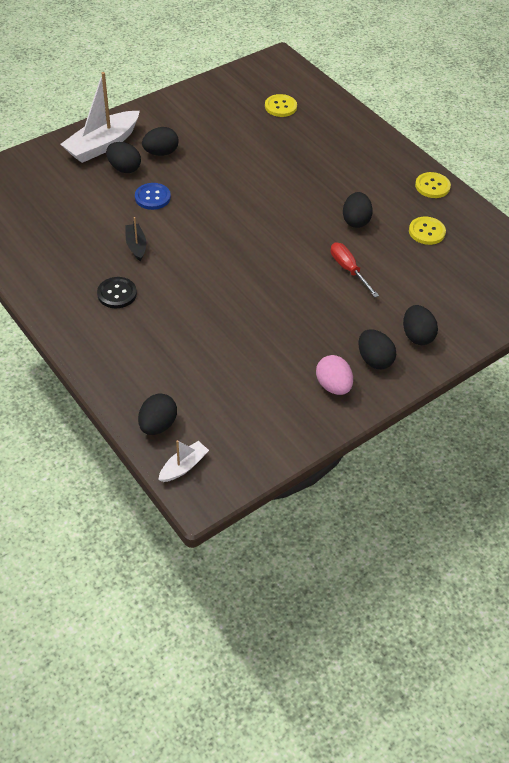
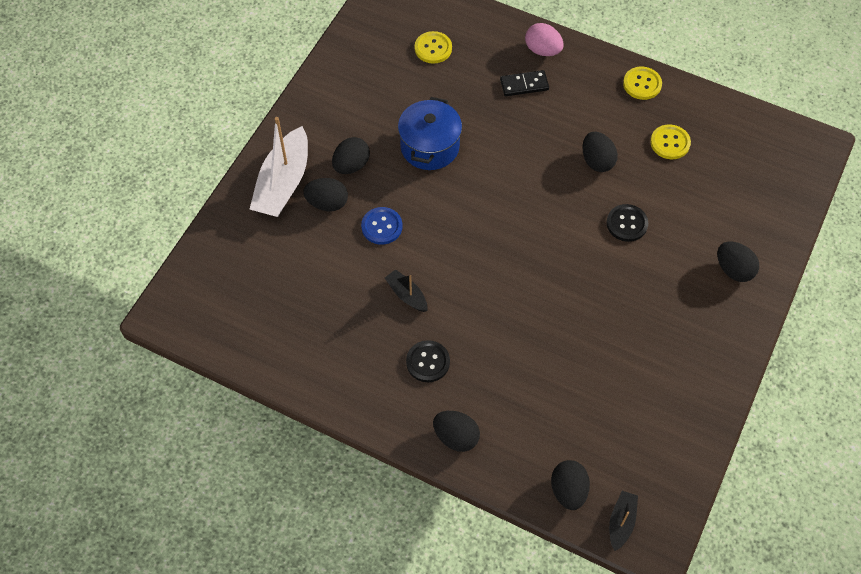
camera: 25 degrees left, 10 degrees up
(183, 466) = (621, 522): white boat -> black boat
(229, 163) = (429, 147): none -> blue pot
(333, 386) = (695, 364): pink egg -> pink egg (542, 50)
(334, 153) = (524, 85): none -> black domino
(348, 270) = (627, 224): red screwdriver -> black button
(374, 360) = (713, 316): black egg -> black egg (456, 437)

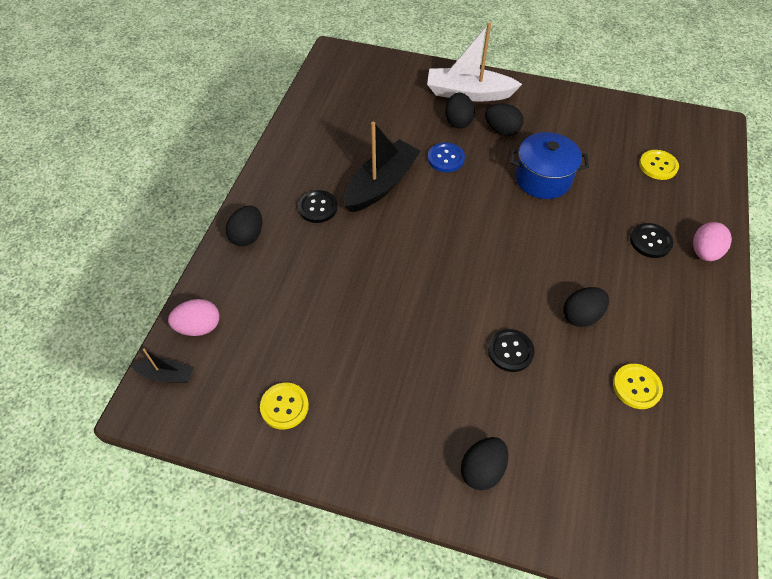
camera: 80 degrees right, 5 degrees down
(406, 295) = (381, 184): black boat -> black boat, size x2.03
(524, 85) = (650, 241): black domino -> black button
(568, 490) = (199, 327): black egg -> pink egg
(642, 84) = (707, 351): yellow button -> yellow button (284, 406)

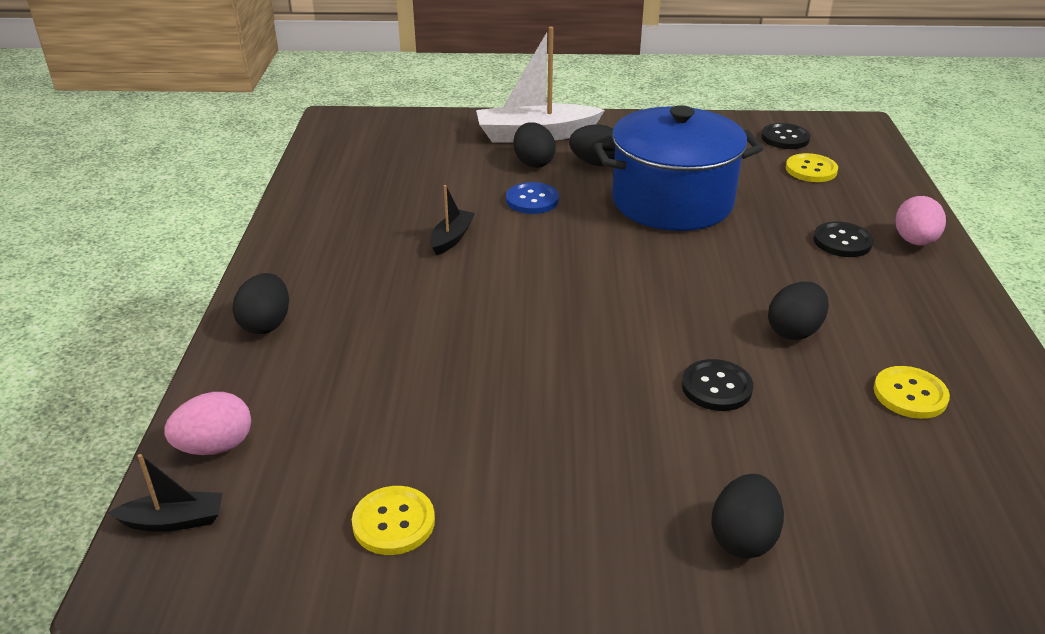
camera: 15 degrees left, 20 degrees down
(317, 207) = (366, 276): black button -> black button (785, 138)
(381, 184) = (451, 238): black boat -> black boat, size x0.49
(543, 178) = (672, 201): blue pot -> blue pot, size x1.52

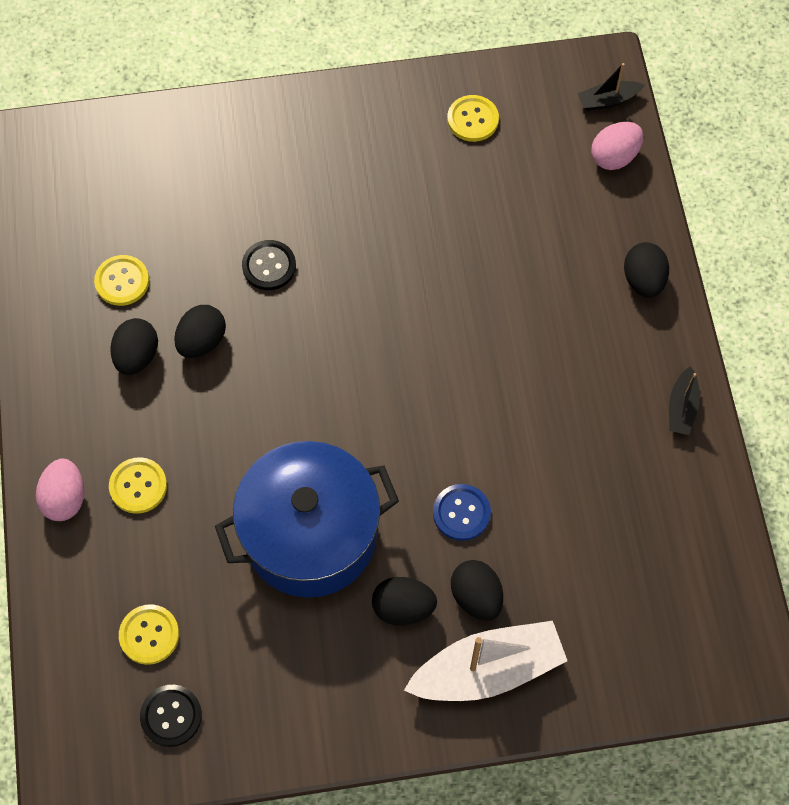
camera: 170 degrees right, 30 degrees up
(451, 238) = (526, 428): black boat -> black boat (682, 407)
(743, 538) = (255, 141): black egg -> black egg (137, 356)
(842, 241) = (138, 486): black button -> yellow button

